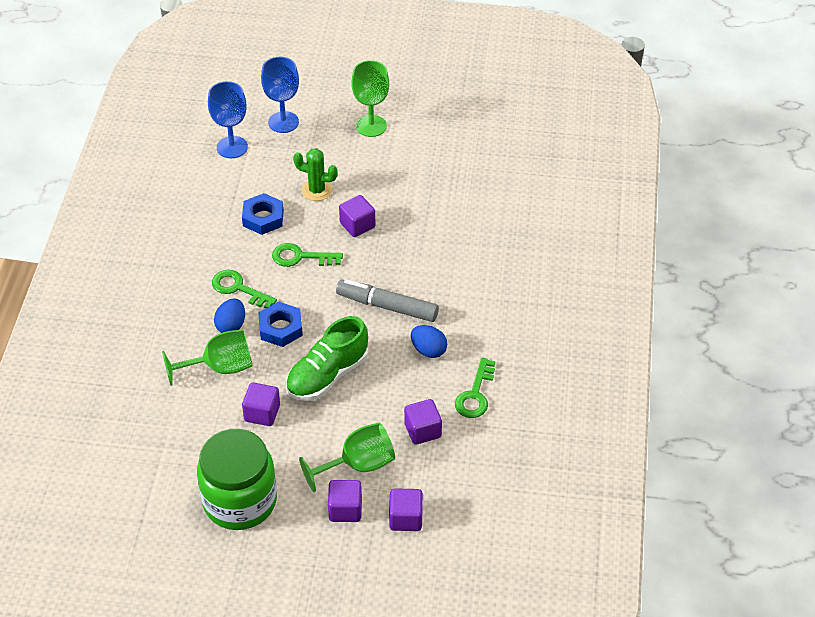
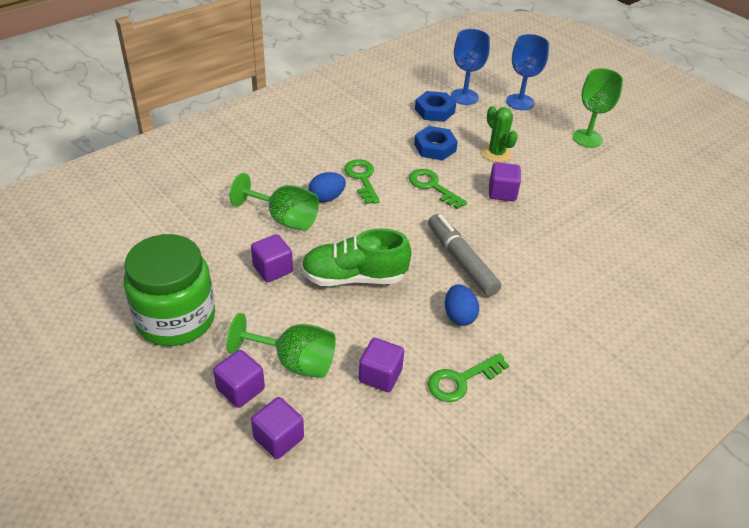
camera: 40 degrees right, 5 degrees down
(280, 328) = (360, 222): blue nut -> blue nut (434, 111)

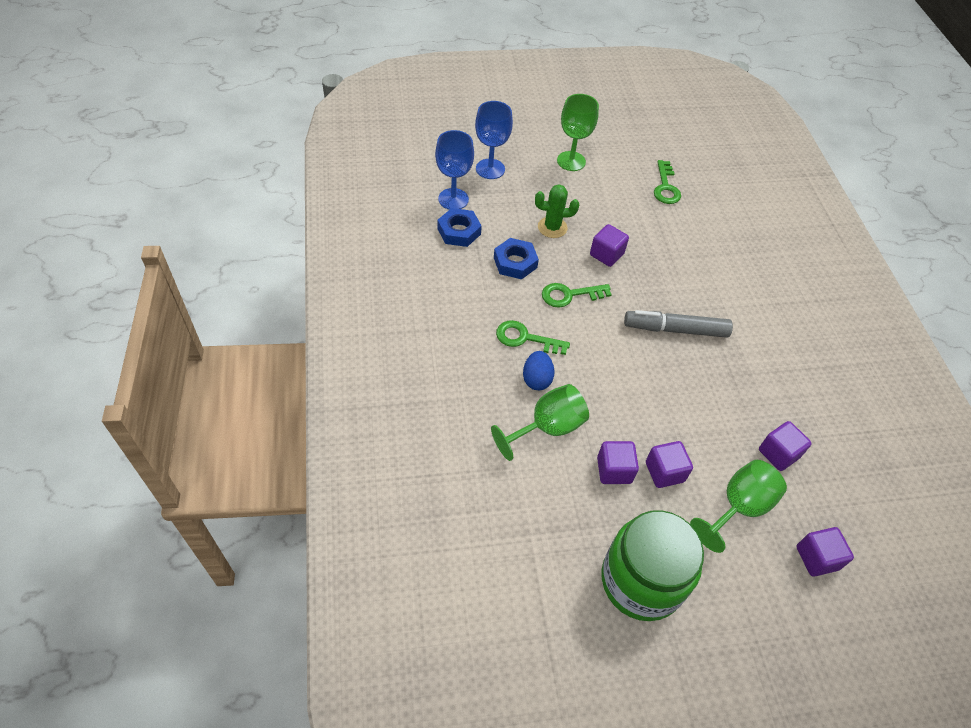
camera: 60 degrees left, 10 degrees up
(240, 389) = (753, 563): purple cube -> purple cube (664, 472)
(354, 277) = (657, 413): green shoe -> none
(459, 316) = (737, 367): blue egg -> none
(461, 380) = (804, 403): green key -> green key (665, 187)

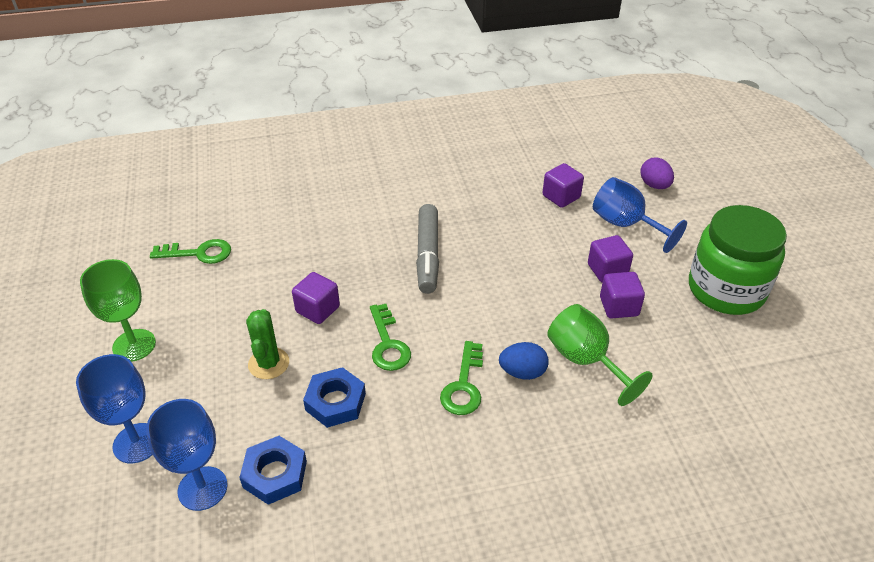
camera: 90 degrees left, 10 degrees down
(738, 507) = (625, 225): green goblet -> blue goblet
(817, 558) = (654, 185): purple cube -> purple egg

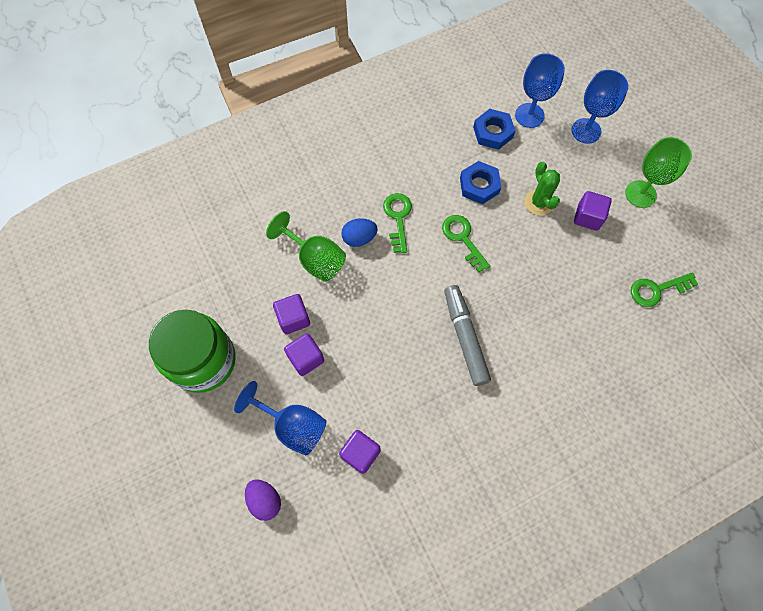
camera: 165 degrees right, 25 degrees up
(317, 309) = (529, 257): purple cube -> purple cube (588, 217)

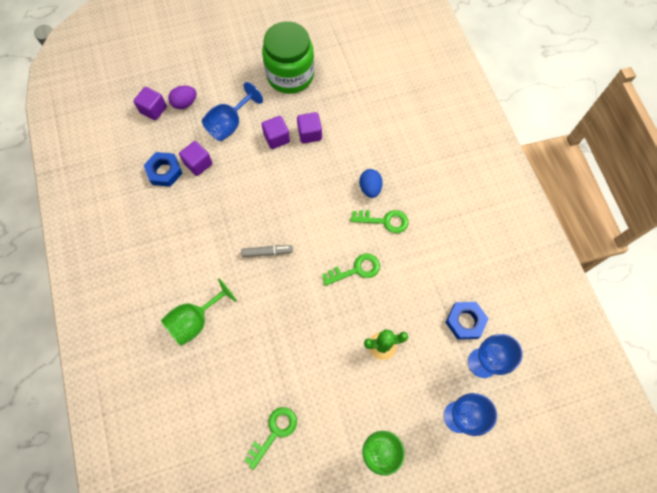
camera: 100 degrees right, 0 degrees up
(315, 259) = (356, 154): green goblet -> green goblet (195, 321)
(465, 337) = (267, 252): grey marker -> grey marker, size x0.60
(479, 185) = (407, 295): blue nut -> blue nut (164, 171)
(588, 217) = (360, 388): purple cube -> purple cube (153, 110)
(657, 290) = (274, 432): green key -> green key turned 45 degrees clockwise

